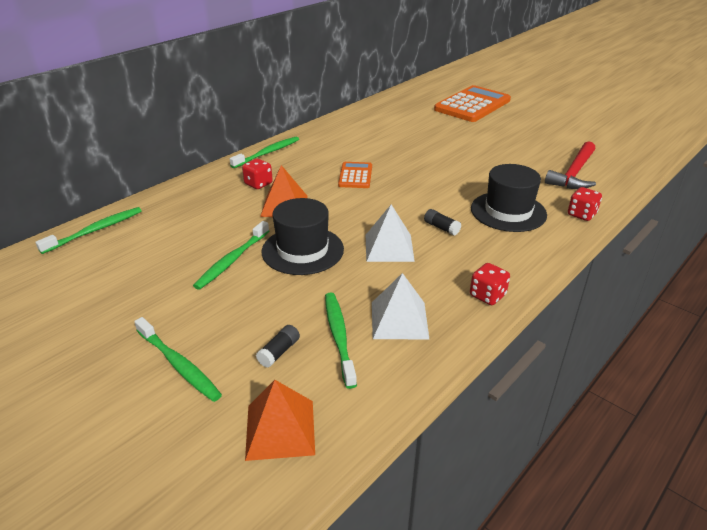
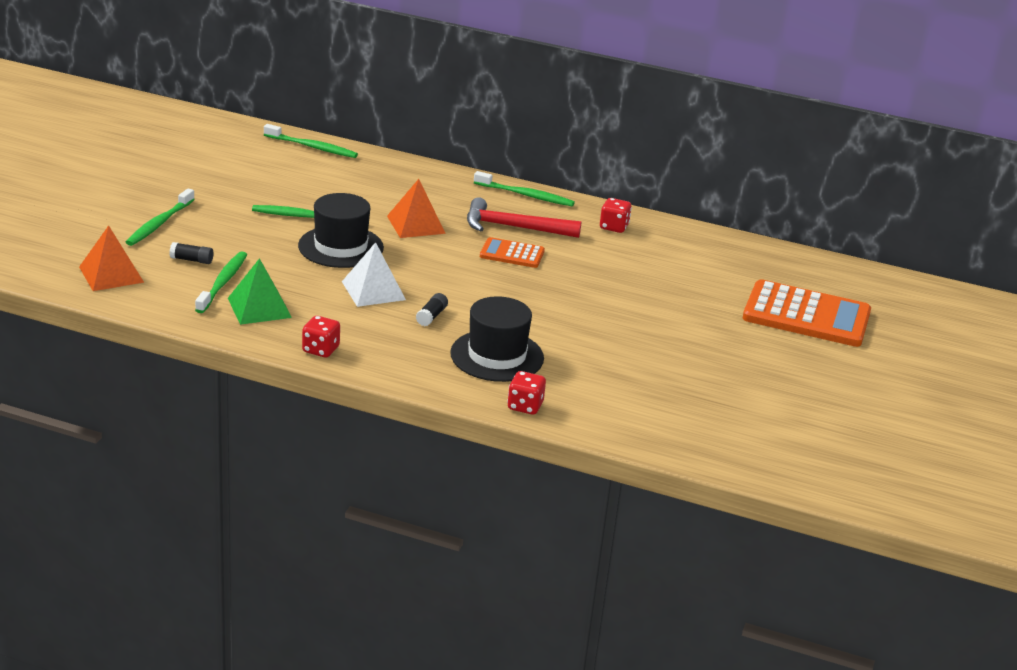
camera: 65 degrees right, 5 degrees down
(258, 184) = (451, 203): red dice -> red dice (614, 227)
(339, 336) = (223, 282): green toothbrush -> green toothbrush turned 45 degrees counterclockwise
(355, 176) = (512, 254): orange calculator -> orange calculator turned 150 degrees counterclockwise
(399, 320) = (259, 307): white pyramid -> green pyramid
(573, 173) = (637, 402): red hammer -> red hammer (514, 227)

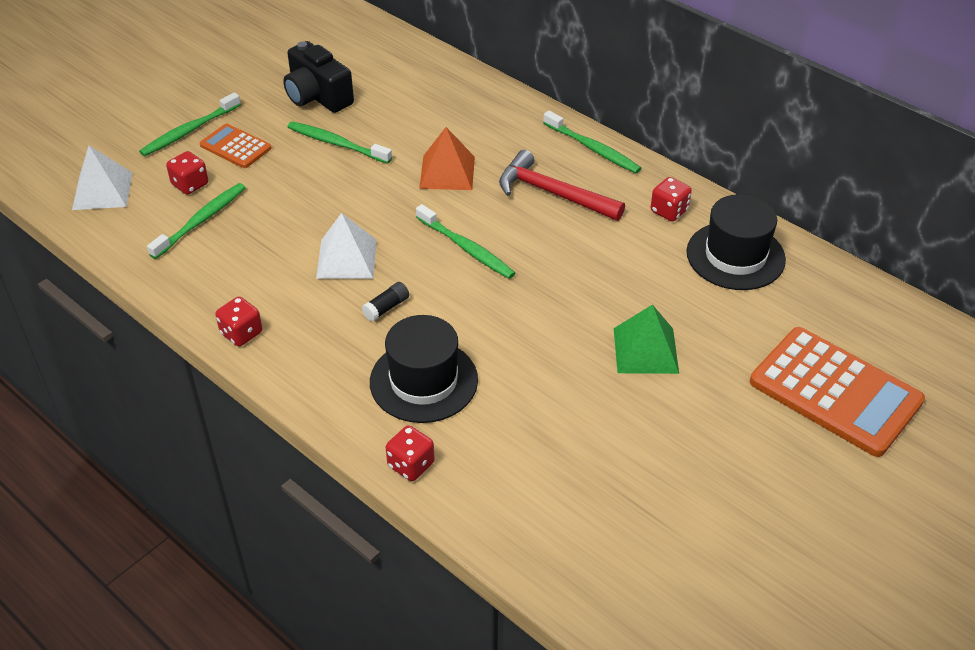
camera: 25 degrees right, 15 degrees up
(111, 274) = (102, 191): orange pyramid -> white pyramid
(192, 260) = (190, 184): black glue stick -> red dice
(259, 307) = (216, 261): green pyramid -> green pyramid (645, 350)
(260, 187) = (317, 96): none -> black camera
(312, 147) = (402, 50): green toothbrush -> green toothbrush (466, 248)
(341, 247) = (349, 191): black hat -> black hat (735, 256)
(512, 254) = (528, 232): orange calculator -> orange calculator (235, 147)

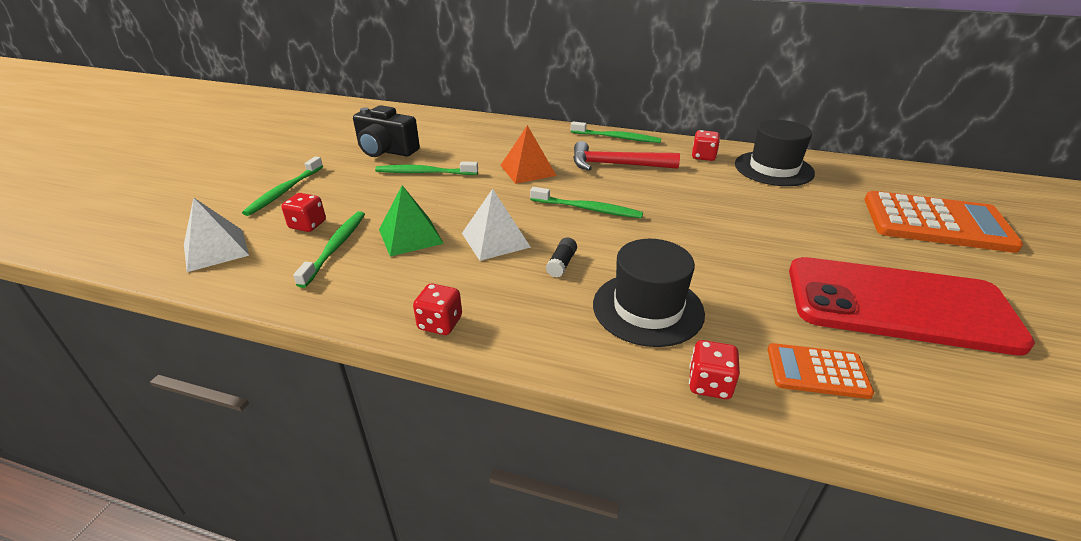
camera: 25 degrees left, 10 degrees down
(235, 147) = (336, 192): orange calculator -> orange calculator (817, 371)
(645, 350) = (788, 235): green pyramid -> green pyramid (410, 236)
(662, 462) = (898, 305): none -> red phone

